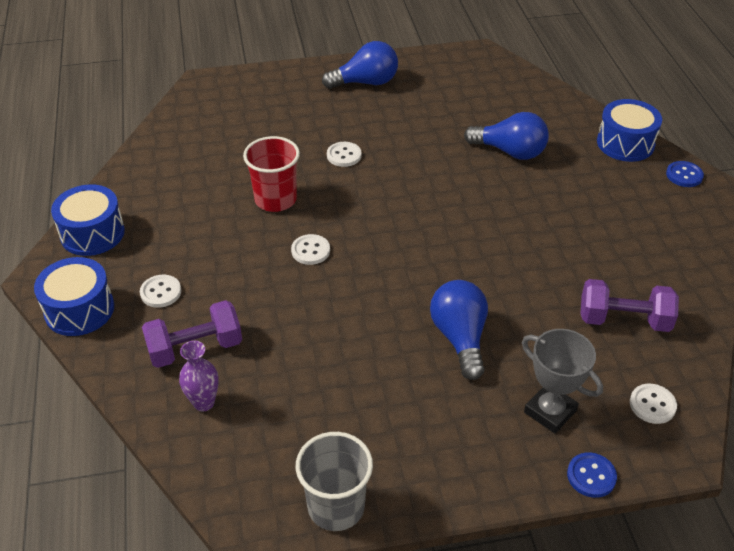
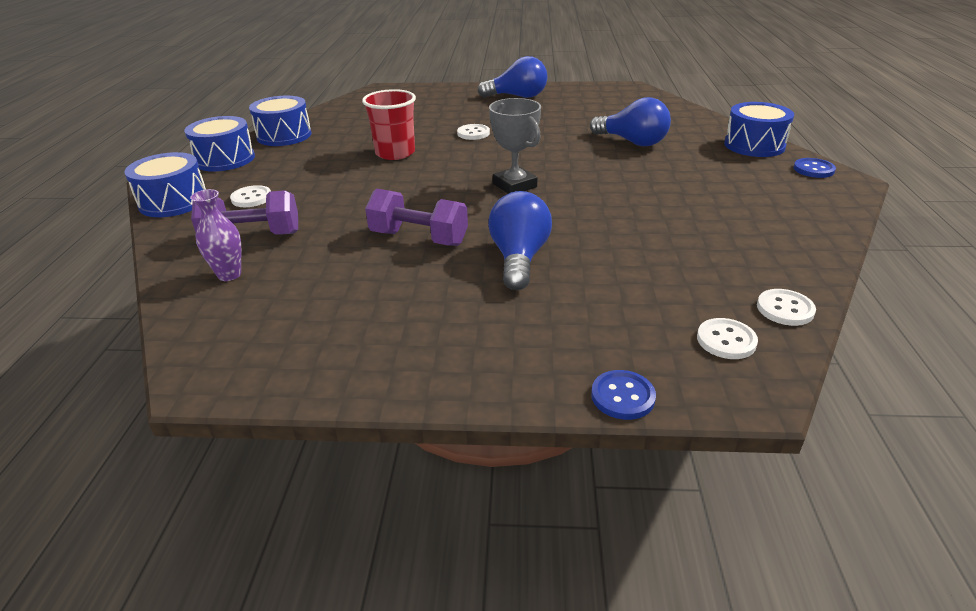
camera: 15 degrees right, 10 degrees down
(136, 184) = (284, 135): none -> blue drum
(310, 251) = (405, 185): white button -> white button (785, 309)
(336, 507) = (300, 377): grey cup -> none
(550, 411) = (594, 329): grey trophy -> grey trophy (514, 185)
(624, 320) = (712, 265): purple dumbbell -> purple dumbbell (419, 238)

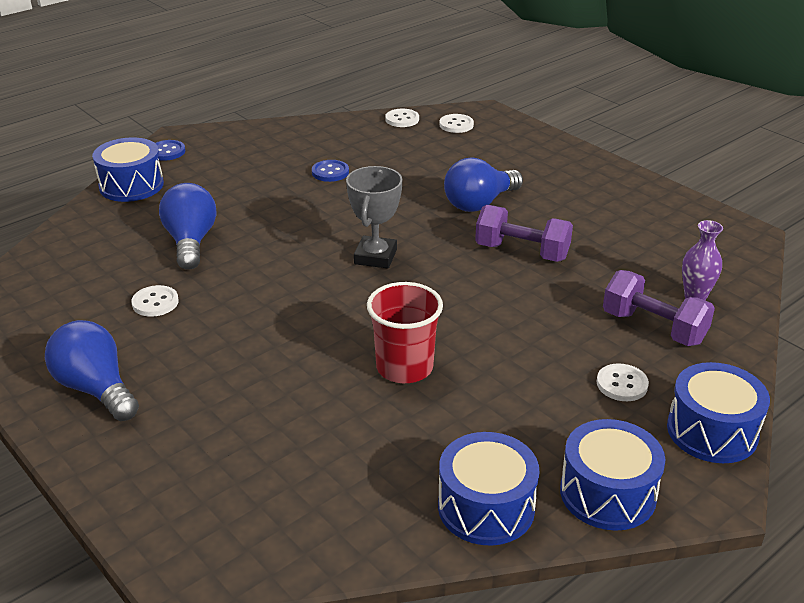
camera: 135 degrees left, 0 degrees up
(419, 238) = (522, 252): purple dumbbell -> purple dumbbell turned 45 degrees counterclockwise
(473, 133) = (280, 348): white button -> white button (155, 303)
(622, 396) = (540, 133): blue button -> blue button (330, 172)

